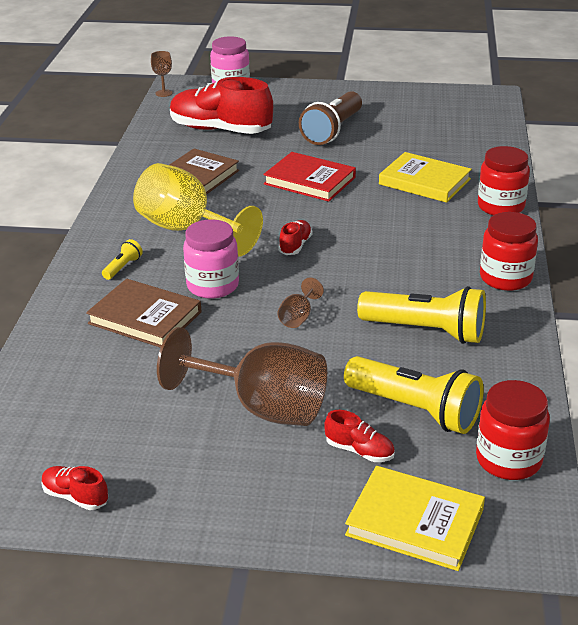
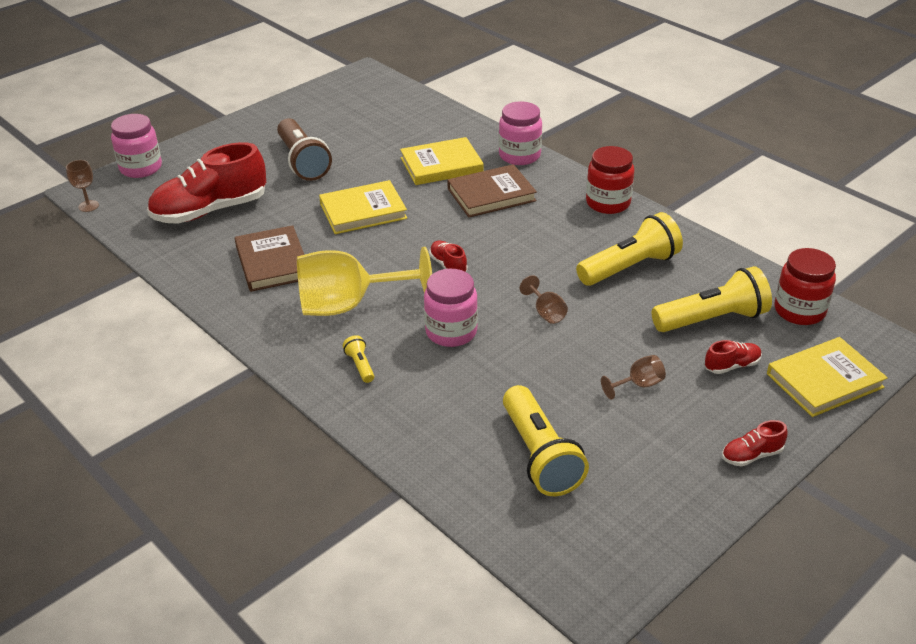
camera: 50 degrees left, 5 degrees up
(75, 497) = (651, 531): red shoe -> red shoe (751, 455)
(110, 395) = (539, 455): none -> yellow flashlight
(145, 318) = (452, 388): brown book -> brown book (491, 195)
(262, 407) = (638, 385): brown goblet -> brown goblet, size x0.42
(309, 181) = (363, 211): red book -> yellow book
(500, 207) = (519, 155): red jar -> pink jar

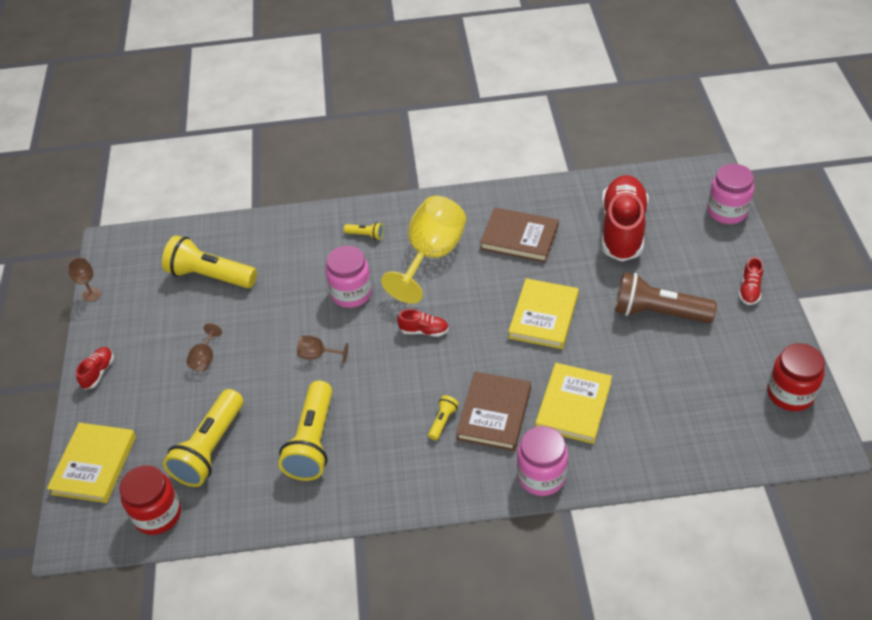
camera: 130 degrees right, 10 degrees up
(88, 206) = (685, 169): brown goblet -> brown goblet (91, 294)
(528, 214) = (443, 421): none -> yellow flashlight
(608, 203) = (406, 492): red jar -> red jar (790, 394)
(732, 366) = (163, 422): red shoe -> red shoe (749, 290)

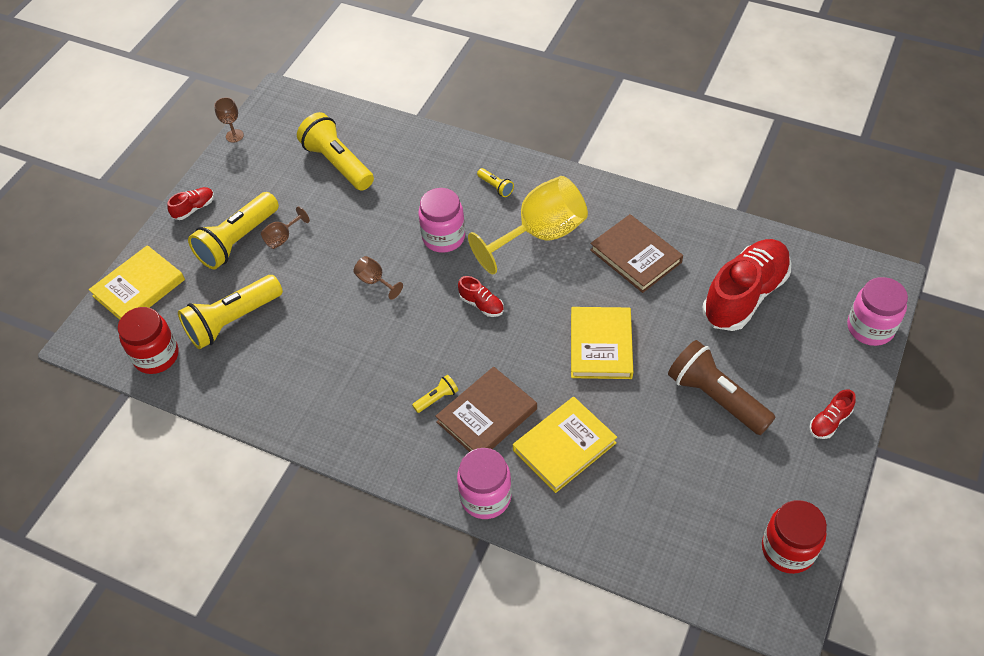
camera: 30 degrees right, 5 degrees up
(312, 441) = (316, 358): yellow flashlight -> yellow flashlight (237, 241)
(543, 316) = (601, 345): yellow book -> yellow book turned 45 degrees counterclockwise

